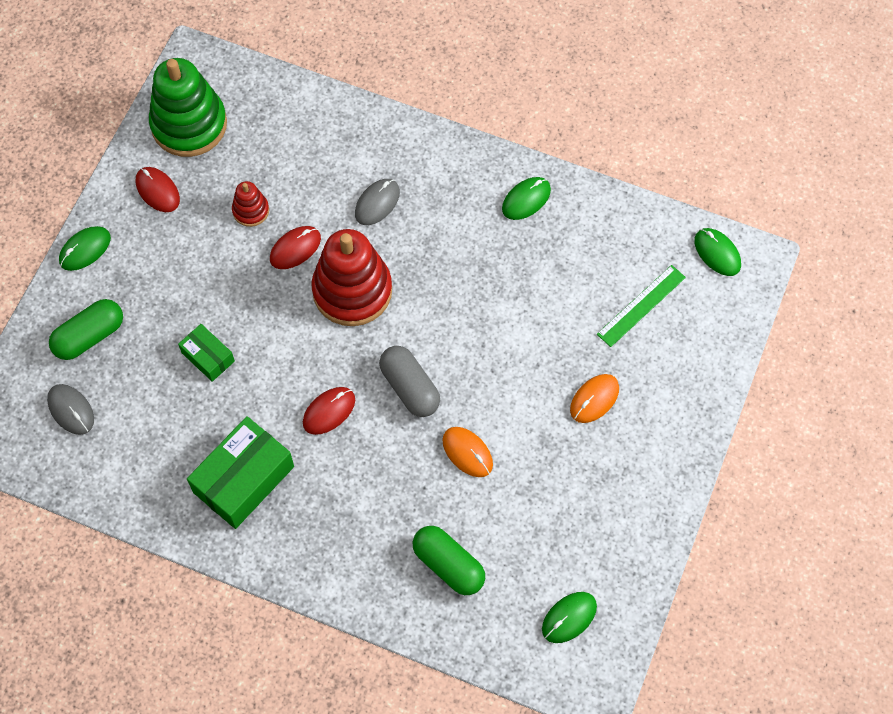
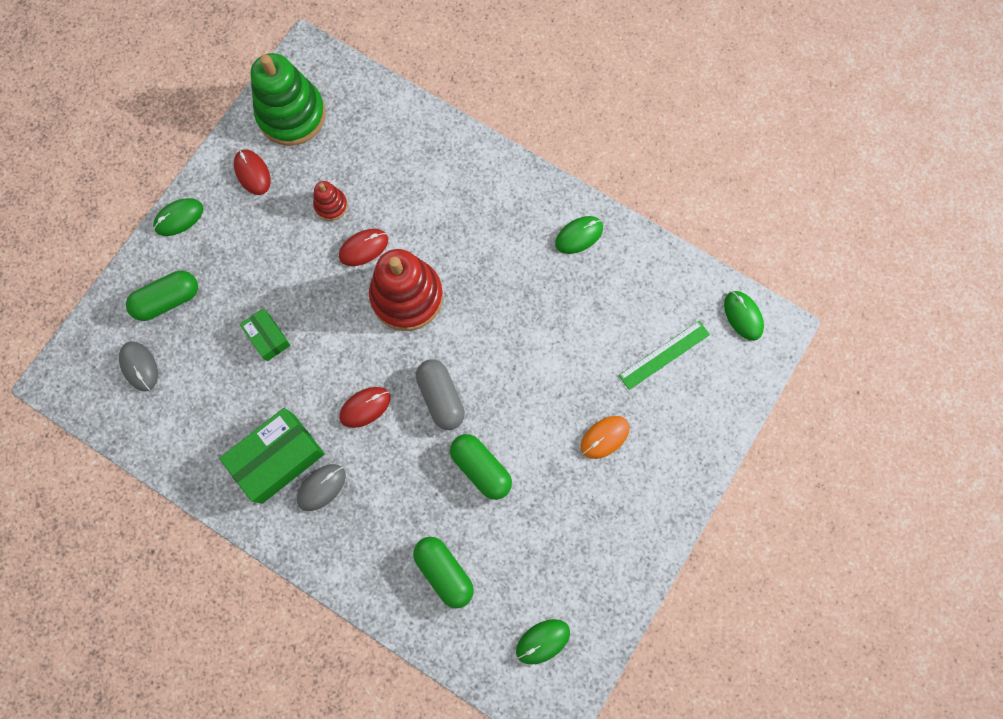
camera: 10 degrees right, 10 degrees up
(377, 203) = (444, 217): grey mouse -> grey mouse (321, 487)
(467, 452) = (481, 468): orange mouse -> green capsule

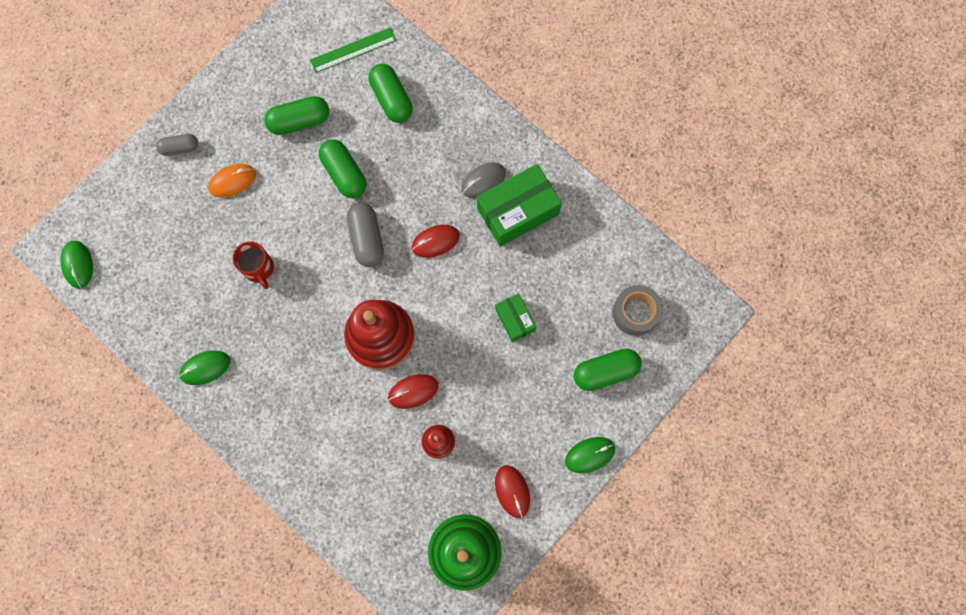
camera: 170 degrees left, 0 degrees up
(139, 366) = (635, 313): grey mouse -> grey tape
(542, 641) = (324, 37): green mouse -> none
(546, 523) = (299, 121): none -> green capsule
(550, 344) = (259, 269): none -> red mug
(664, 355) = (160, 242): green ruler -> green ruler (353, 50)
(674, 466) = (180, 148): none -> grey capsule

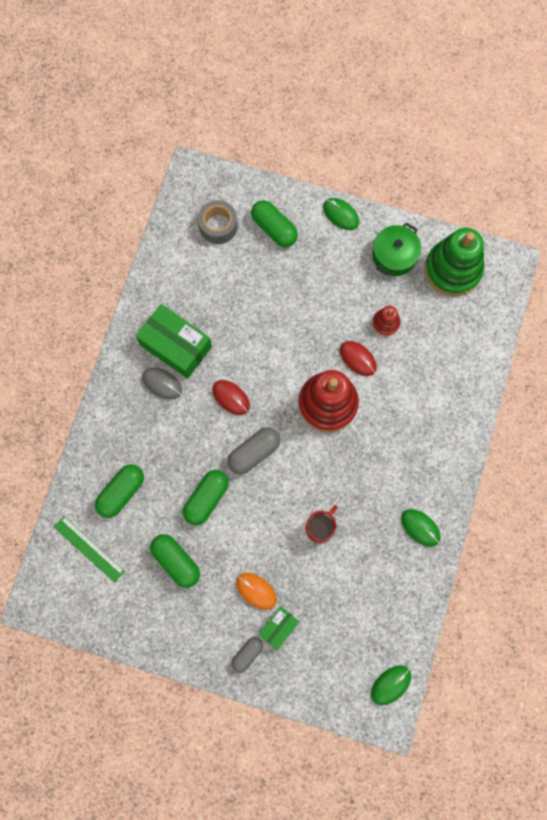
camera: 115 degrees left, 0 degrees up
(180, 148) = (247, 654): grey capsule -> grey capsule turned 75 degrees clockwise
(512, 491) = (394, 256): red mouse -> green pot
(515, 319) = (265, 309): green box -> green box (278, 627)

